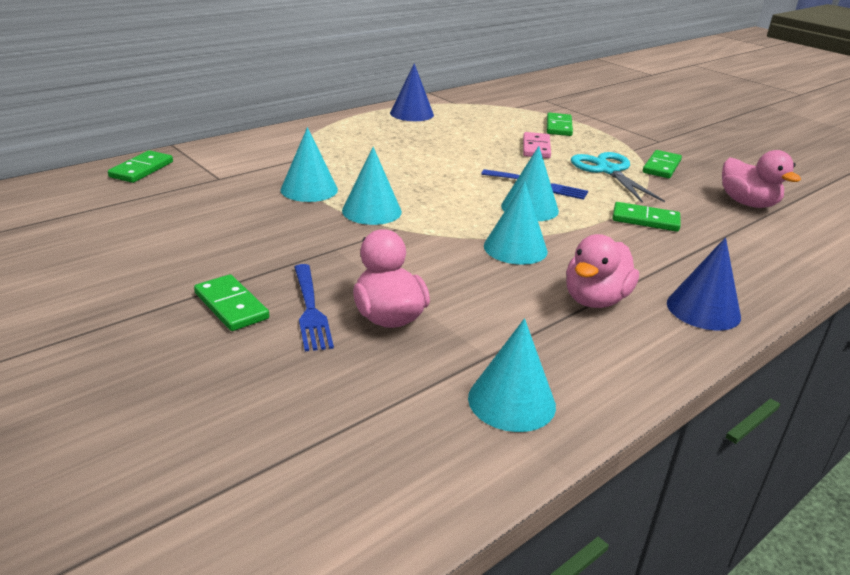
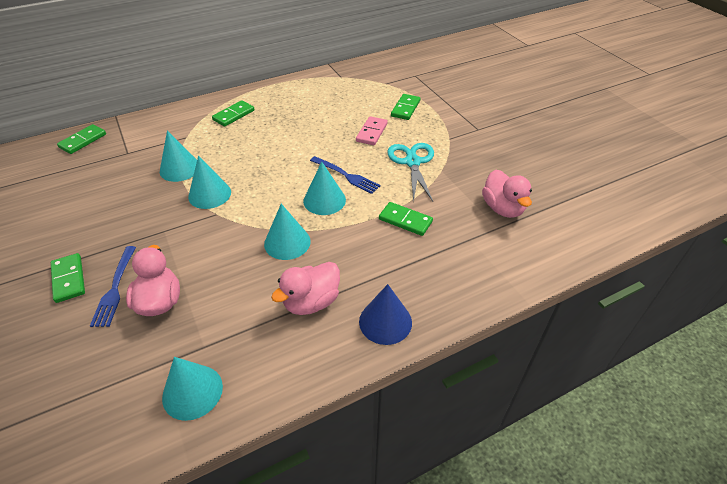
camera: 15 degrees right, 15 degrees up
(411, 113) = (300, 88): blue cone -> none
(661, 167) = (459, 160): green domino -> green domino (234, 115)

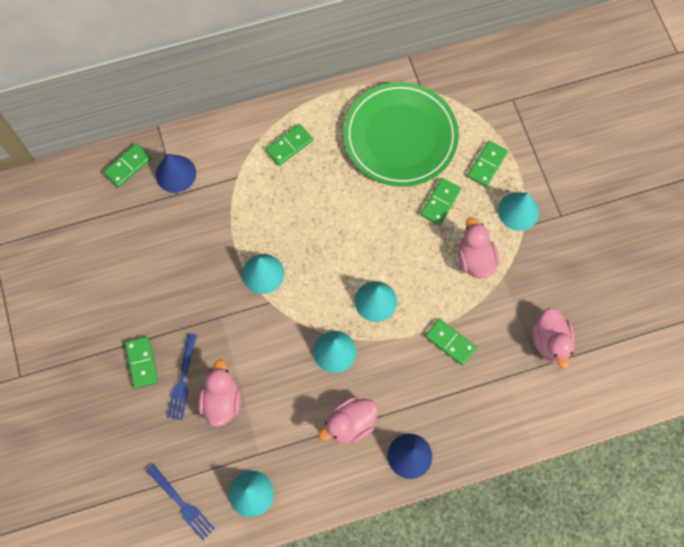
camera: 10 degrees right, 25 degrees up
(128, 141) = (176, 174): none -> blue cone
(180, 168) = (232, 229): turquoise cone -> turquoise cone (518, 211)
(329, 101) = (400, 137): none -> green plate
(346, 176) = (402, 269): blue fork -> blue fork (182, 504)
(372, 132) = (440, 202): pink domino -> green domino
(412, 162) = (475, 259): turquoise scissors -> pink duck

